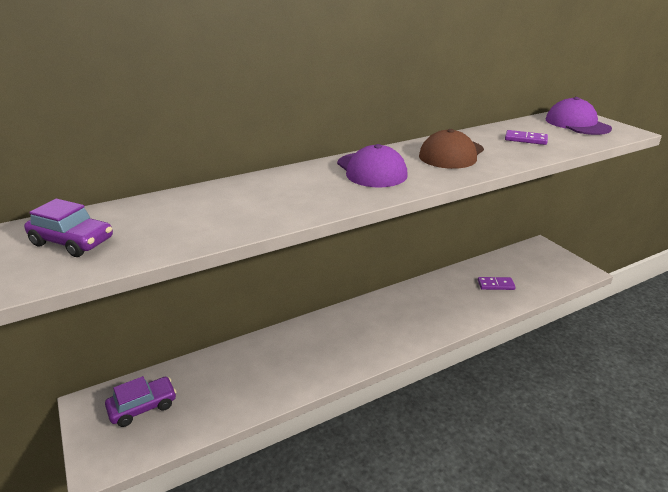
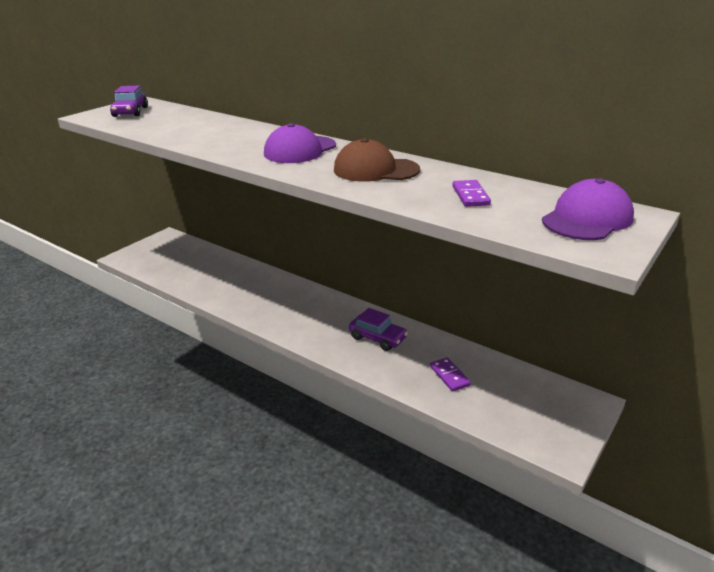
camera: 65 degrees right, 0 degrees up
(143, 407) = (172, 253): purple car -> purple car (377, 338)

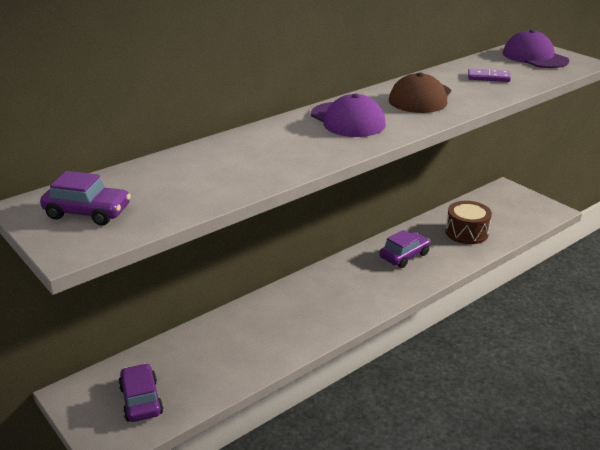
camera: 75 degrees left, 0 degrees up
(161, 257) = (141, 400): none -> purple car
(449, 376) = (466, 232): purple domino -> brown drum

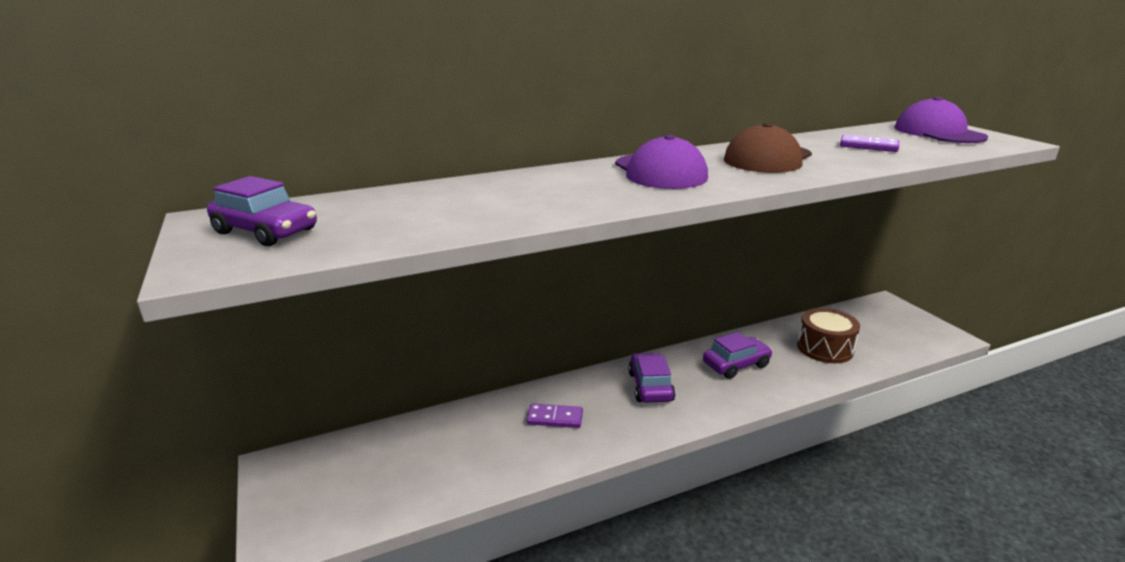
camera: 15 degrees right, 5 degrees down
(141, 400) = (347, 489): purple car -> purple car (650, 386)
(280, 319) = (555, 418): none -> purple domino

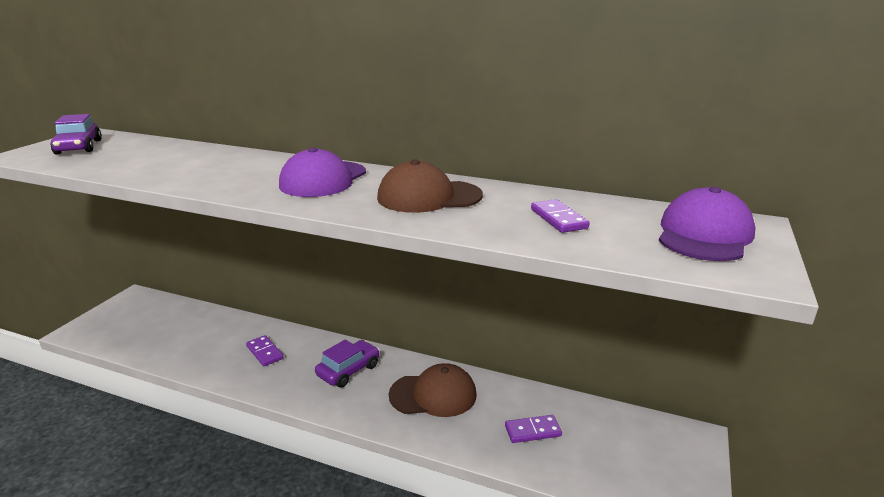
camera: 45 degrees right, 0 degrees up
(736, 364) = (433, 395): purple car -> brown cap
(824, 348) = (532, 431): brown drum -> purple domino

